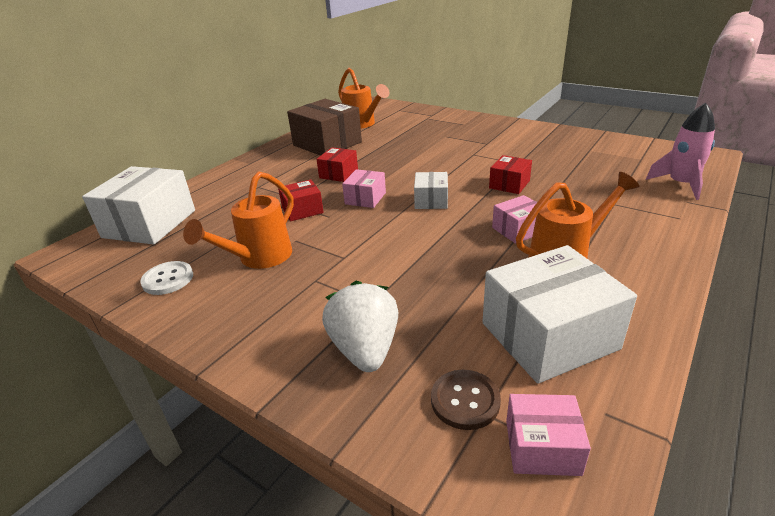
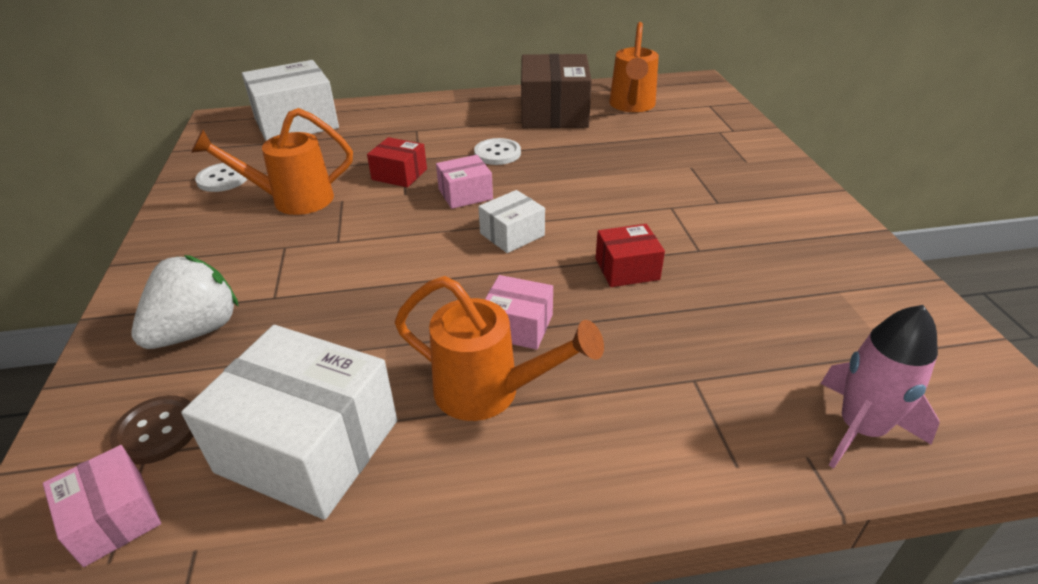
camera: 45 degrees right, 5 degrees up
(338, 173) = (497, 153): red box -> white button

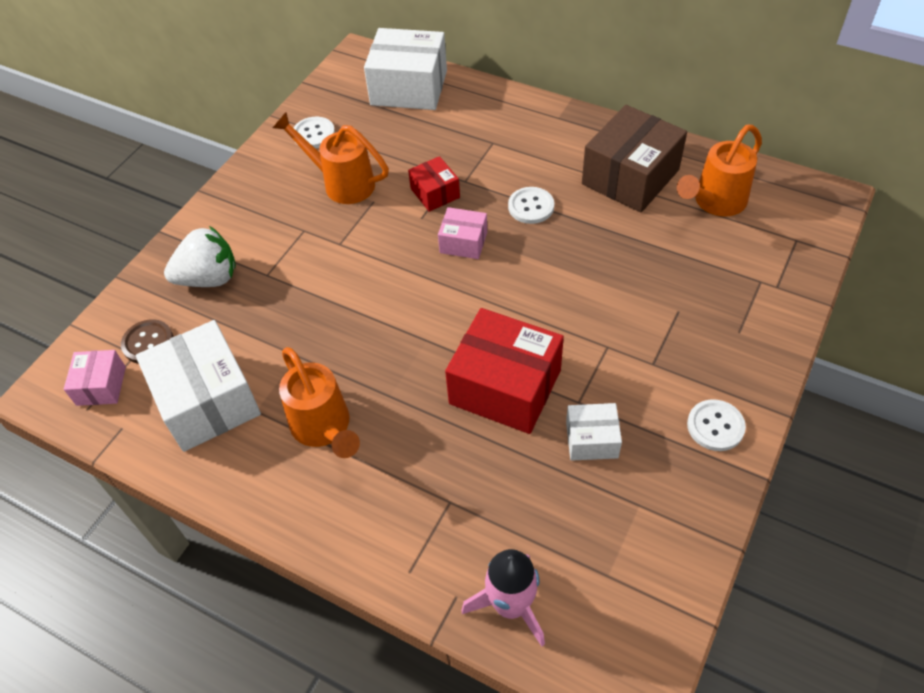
camera: 40 degrees right, 15 degrees up
(512, 234) = (458, 305): white box -> white box (591, 440)
(518, 326) = (385, 390): pink box -> none
(627, 269) = (505, 387): red box -> red box, size x1.93
(812, 217) = (715, 426): none -> white button

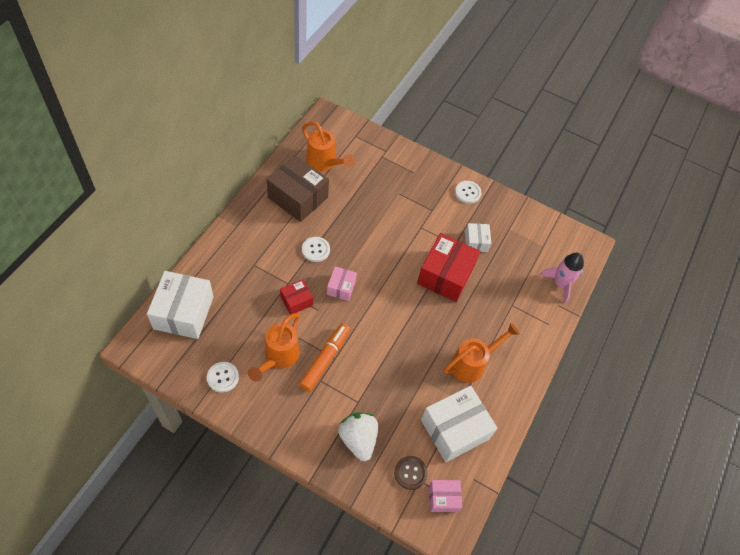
camera: 100 degrees left, 5 degrees up
(337, 233) = (325, 359): none -> orange marker

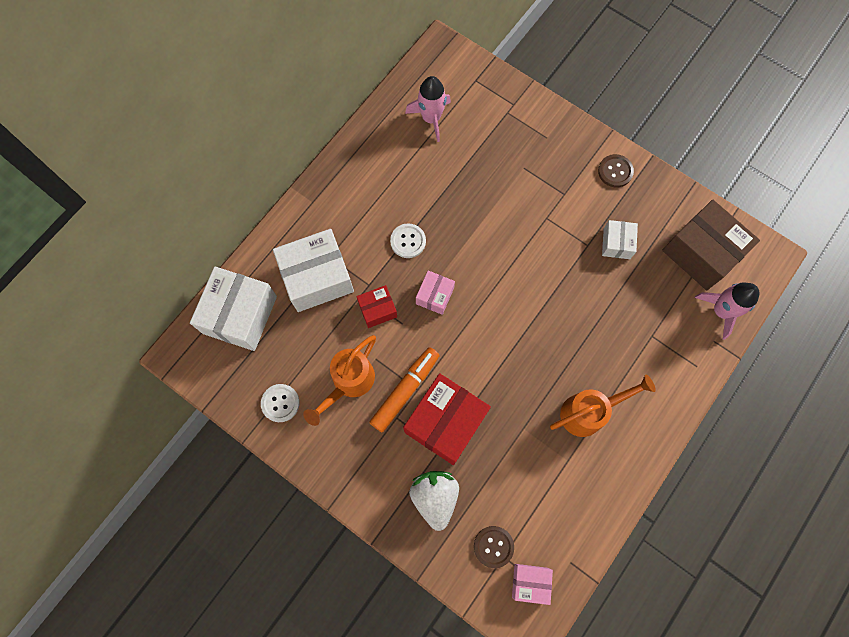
camera: 15 degrees right, 15 degrees up
(298, 197) = (392, 166): brown box -> brown box (701, 252)
(324, 163) = (431, 118): orange watering can -> pink rocket
(445, 275) = (570, 288): red box -> red box (445, 422)
(454, 429) = (555, 496): white box -> white box (317, 277)
(467, 193) = (615, 171): white button -> brown button

